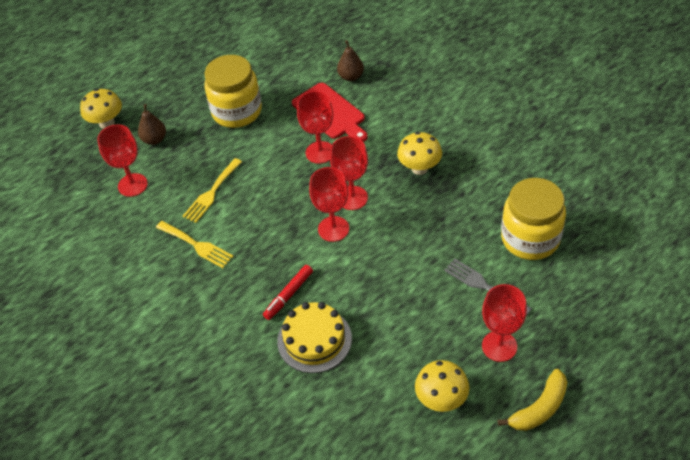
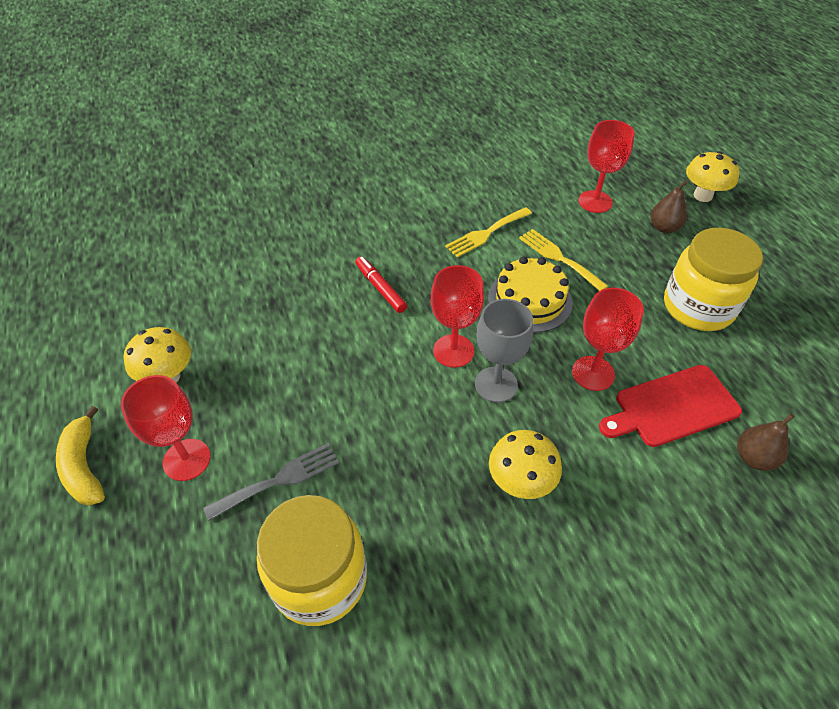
camera: 105 degrees right, 0 degrees up
(314, 339) = (312, 294): yellow cake -> yellow cake (529, 300)
(352, 198) = (496, 384): red goblet -> grey goblet

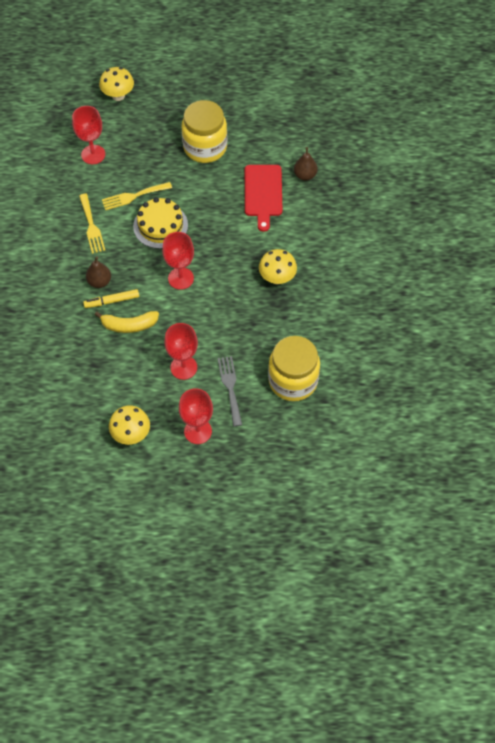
camera: 70 degrees left, 10 degrees up
(84, 466) = (179, 485): yellow banana -> yellow banana (129, 325)
(380, 288) = (112, 301): red marker -> yellow marker
(496, 384) = (213, 266): grey goblet -> none
(593, 373) = (227, 218): red goblet -> red goblet (183, 367)
(664, 227) = (135, 130): brown pear -> brown pear (99, 282)

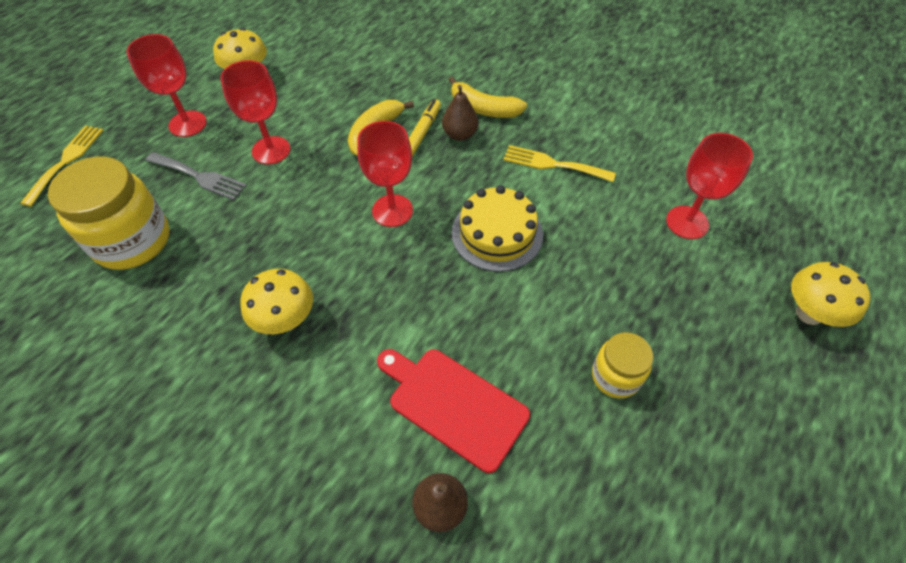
camera: 125 degrees right, 5 degrees down
(67, 282) = (483, 108): none -> yellow banana
(133, 196) = (573, 230): yellow fork -> yellow fork (66, 161)
(205, 147) = (615, 376): yellow jar -> yellow jar, size x0.56

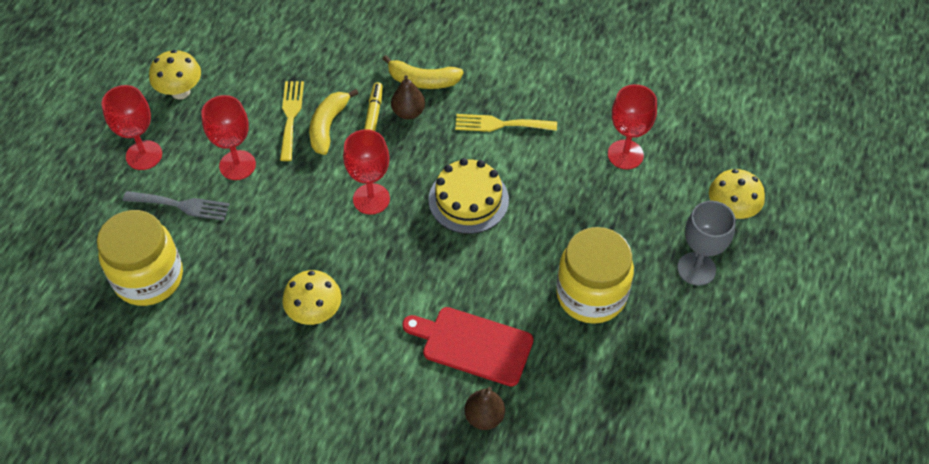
camera: 15 degrees left, 0 degrees up
(66, 161) = (44, 218): yellow fork -> yellow fork (290, 116)
(615, 376) = (591, 295): yellow jar -> yellow jar, size x1.80
(756, 375) = (696, 269): none -> grey goblet

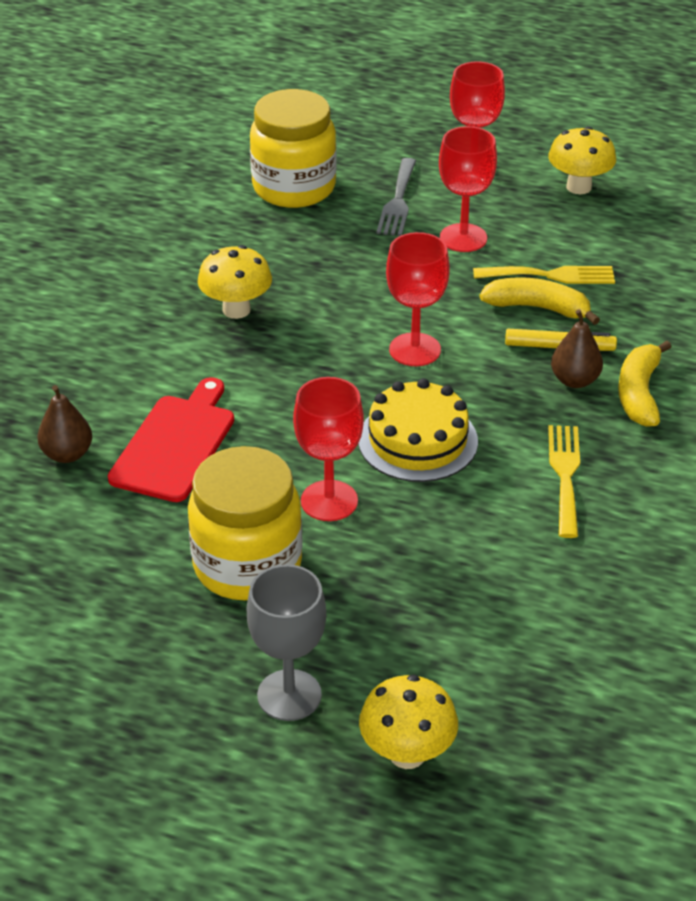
camera: 90 degrees right, 15 degrees down
(625, 154) = (520, 620): red goblet -> red goblet (329, 501)

